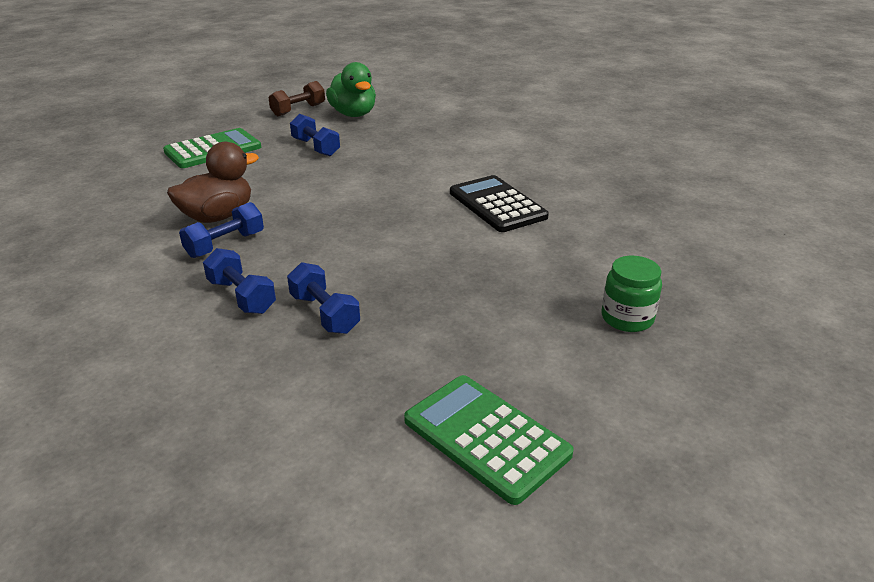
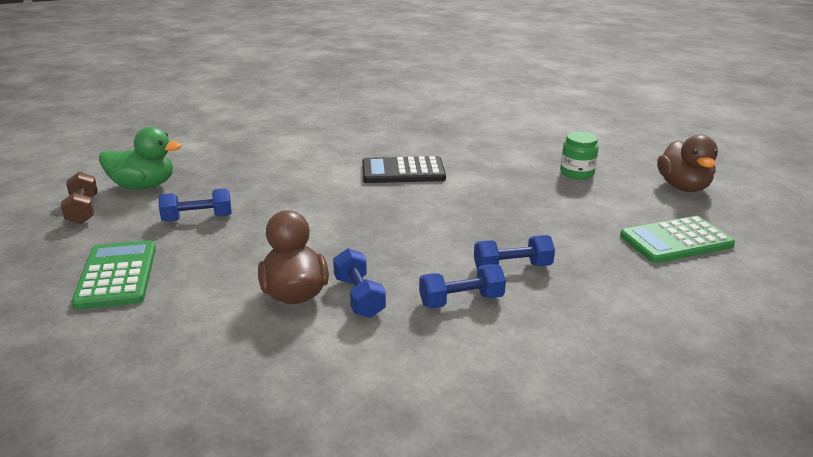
camera: 65 degrees left, 5 degrees down
(693, 429) = (683, 187): none -> brown duck

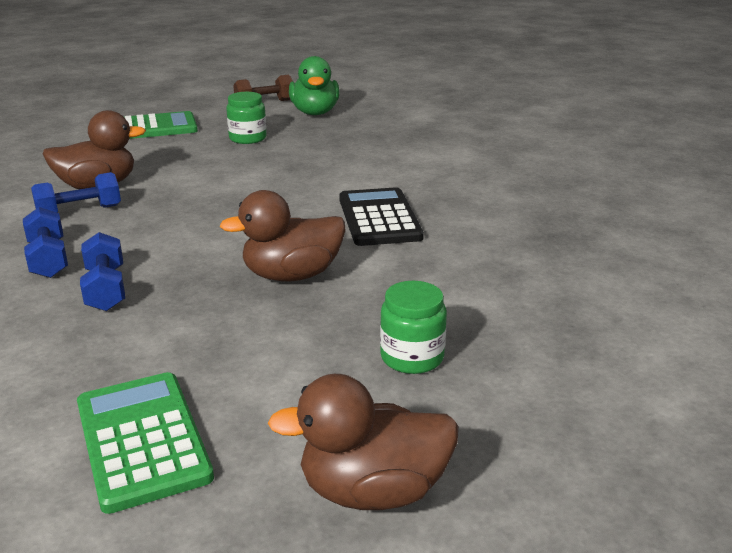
camera: 85 degrees right, 0 degrees up
(198, 218) = (248, 138): blue dumbbell -> green jar
(488, 201) = (292, 275): none -> brown duck

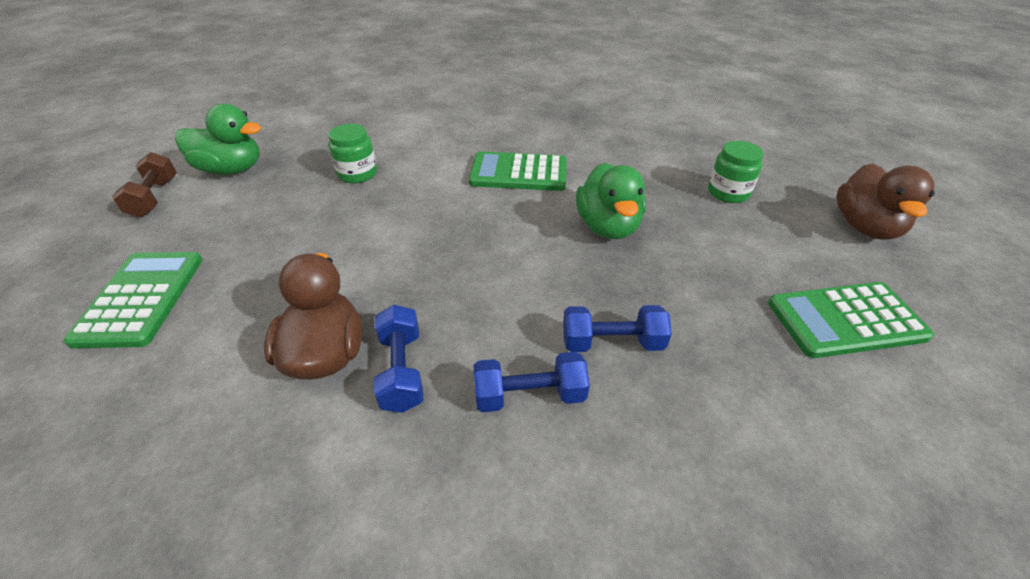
camera: 75 degrees left, 15 degrees up
(248, 138) = (266, 221): green jar -> green jar (357, 174)
(292, 275) = (608, 227): brown duck -> green duck
(379, 218) = (519, 173): black calculator -> green calculator

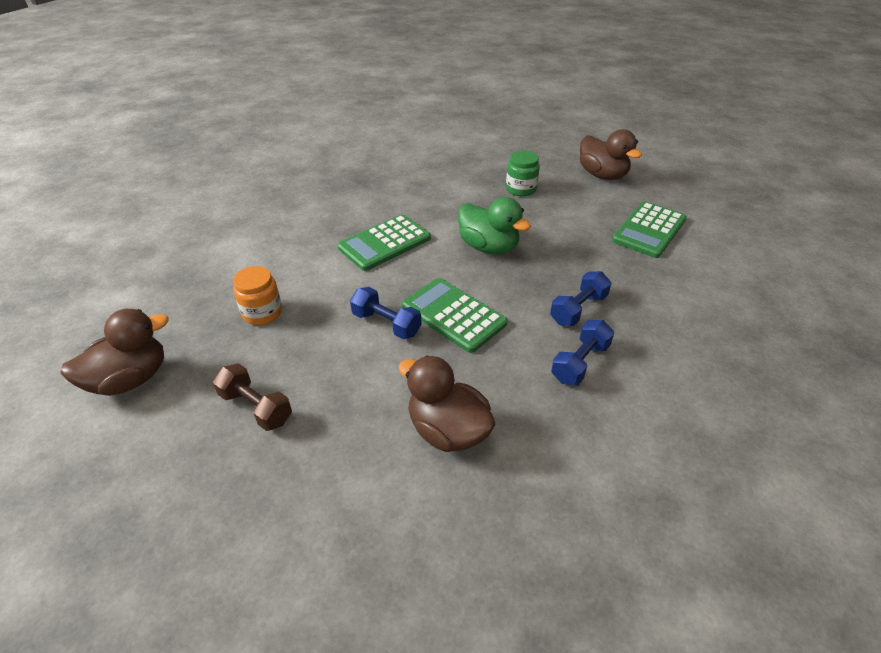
camera: 45 degrees left, 0 degrees up
(141, 298) = (247, 512): green calculator -> green calculator (453, 315)
(154, 198) = (92, 449): brown dumbbell -> brown dumbbell (256, 407)
(231, 170) = (130, 379): green duck -> brown duck
(357, 174) = (262, 312): green jar -> orange jar
(401, 370) = (503, 403): blue dumbbell -> blue dumbbell (386, 324)

